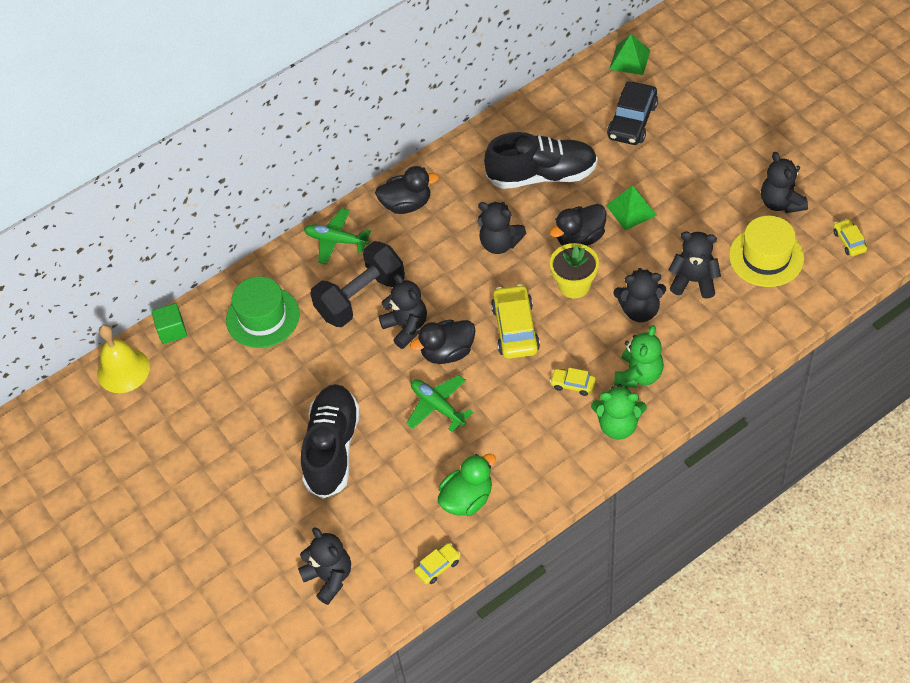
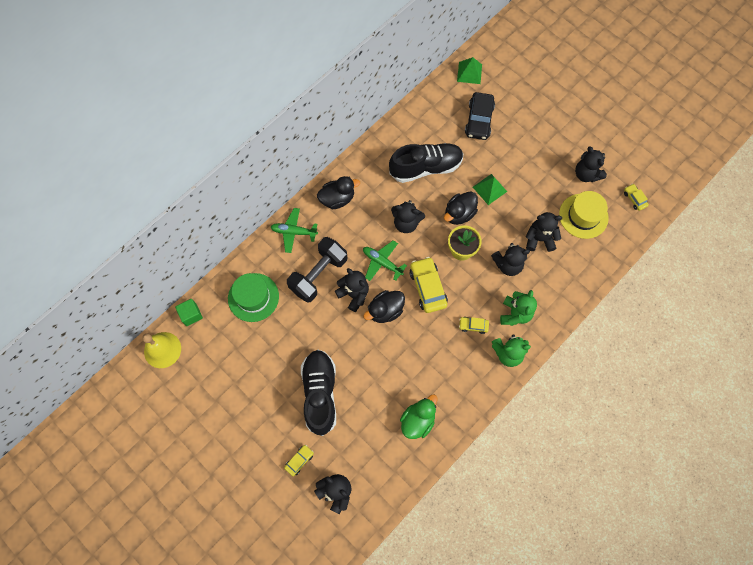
camera: 15 degrees left, 15 degrees up
(438, 406) = (386, 353): green plane -> green plane (382, 262)
(438, 566) = (407, 474): yellow car -> yellow car (299, 460)

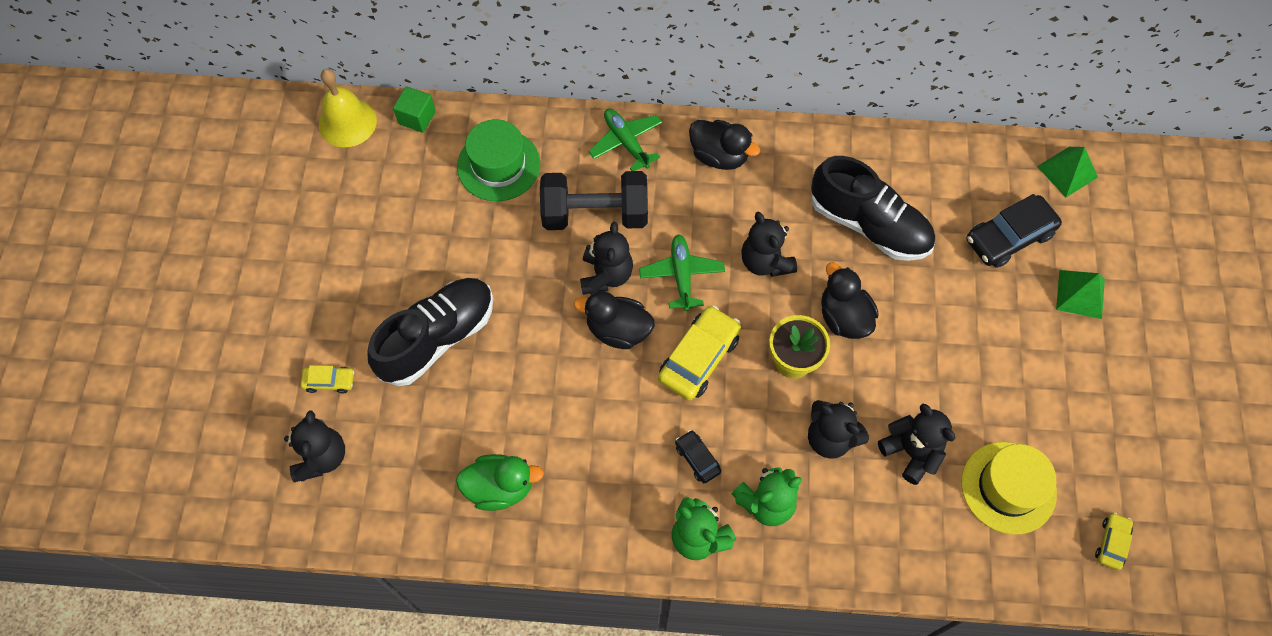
camera: 50 degrees right, 5 degrees down
(459, 214) = (843, 317): black duck -> black duck turned 60 degrees clockwise
(473, 326) = (697, 459): yellow car -> black car
(489, 189) = (920, 328): green pyramid -> green pyramid (1080, 294)
(586, 174) = (1078, 443): black teddy bear -> none

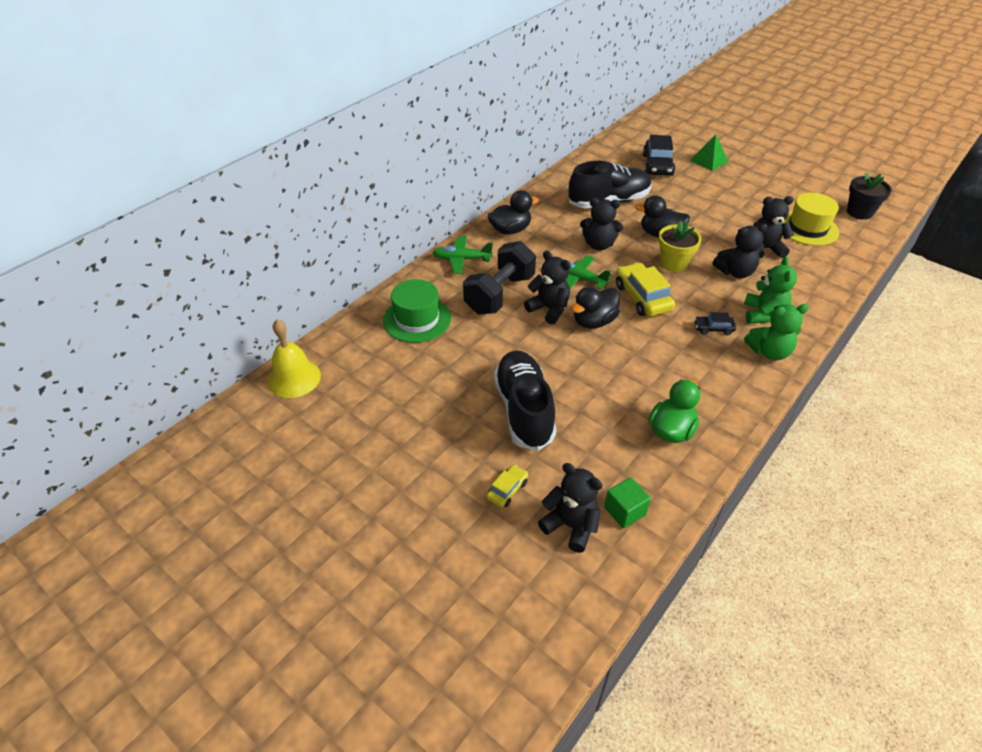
camera: 55 degrees left, 20 degrees down
(417, 117) = (334, 341): green cube -> green cube (624, 511)
(1067, 171) = (635, 135): green pyramid -> none
(1111, 543) = (859, 212): yellow car -> black flower pot

